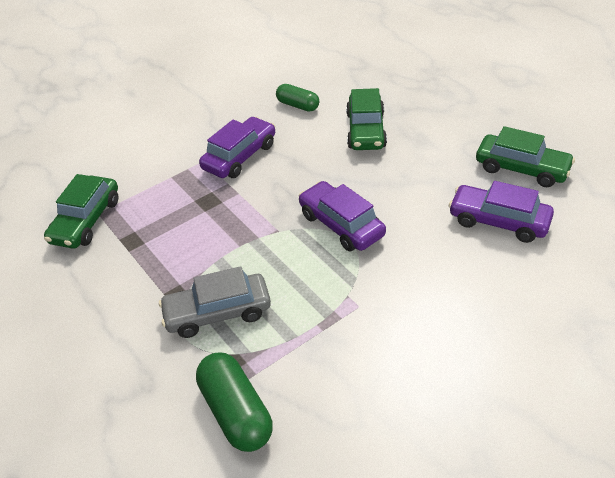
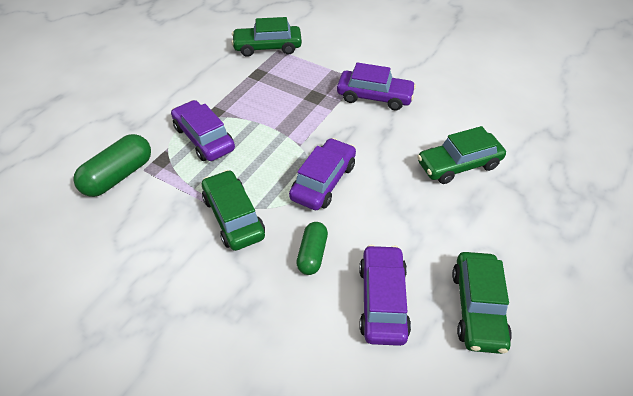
camera: 65 degrees right, 5 degrees up
(217, 313) = (204, 138): grey car -> purple car
(298, 105) = (463, 110): green capsule -> green capsule (312, 254)
(357, 307) = (233, 217): none -> green car

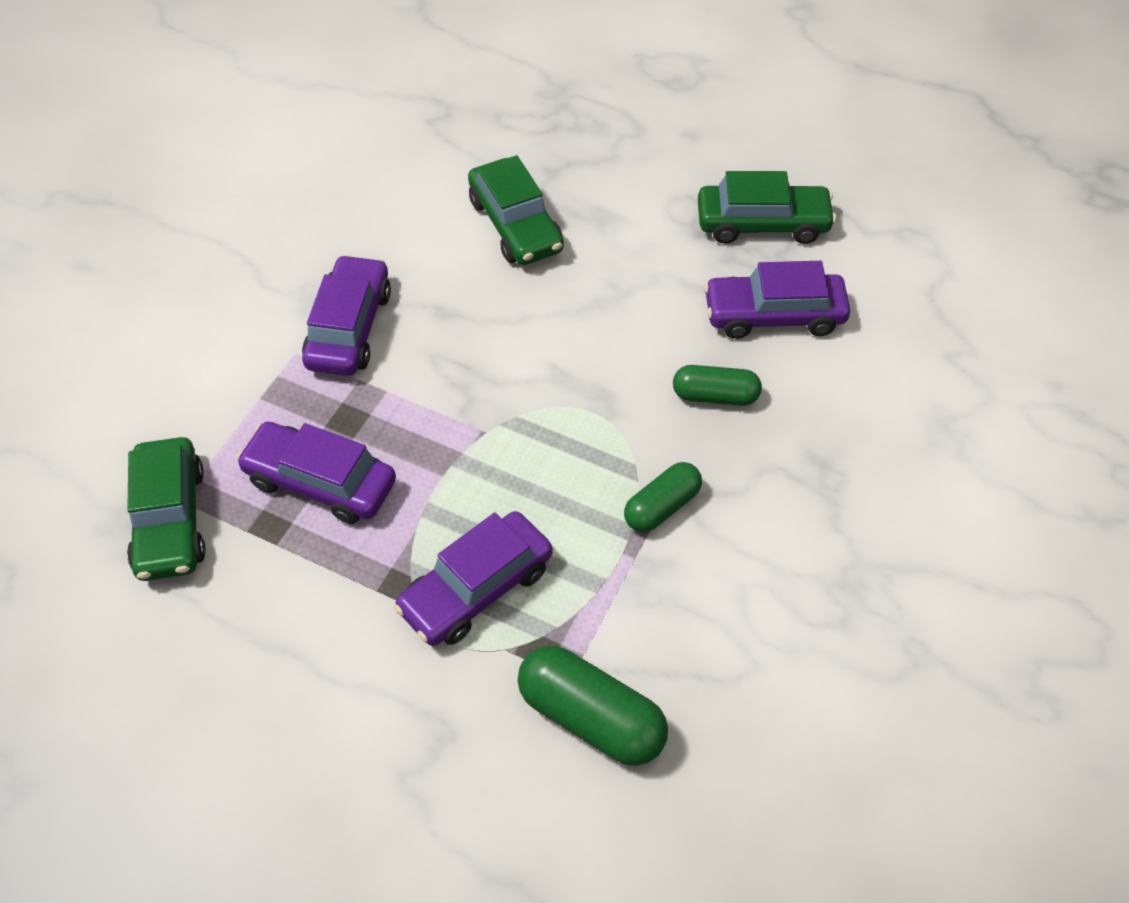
camera: 95 degrees left, 5 degrees up
(233, 217) = (662, 507): green car -> green capsule
(323, 181) = (569, 391): purple car -> purple car (320, 482)

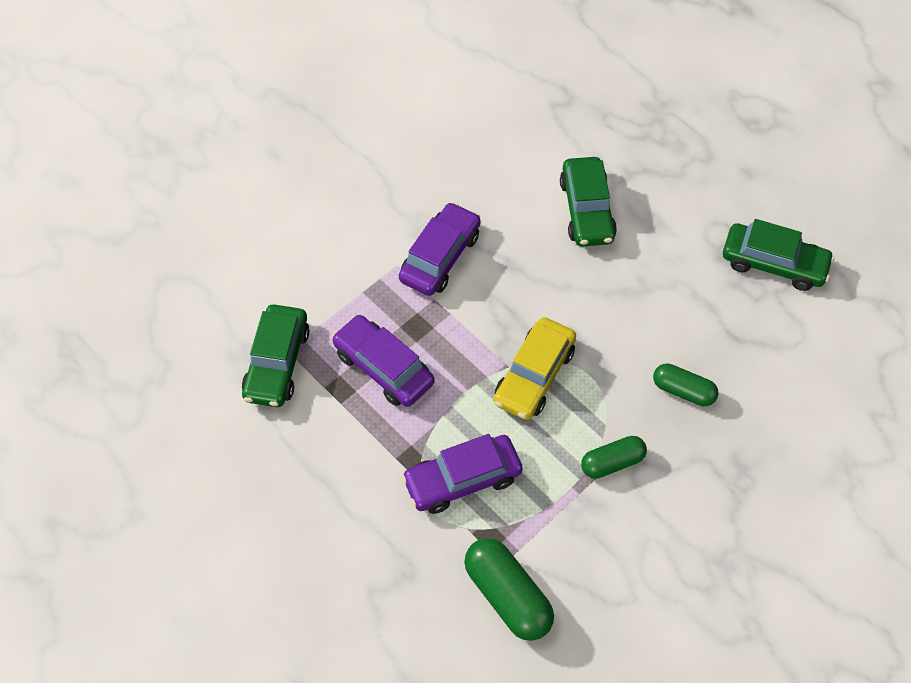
camera: 20 degrees right, 5 degrees up
(522, 433) = (534, 376): none -> yellow car
(774, 315) = (752, 341): purple car -> none

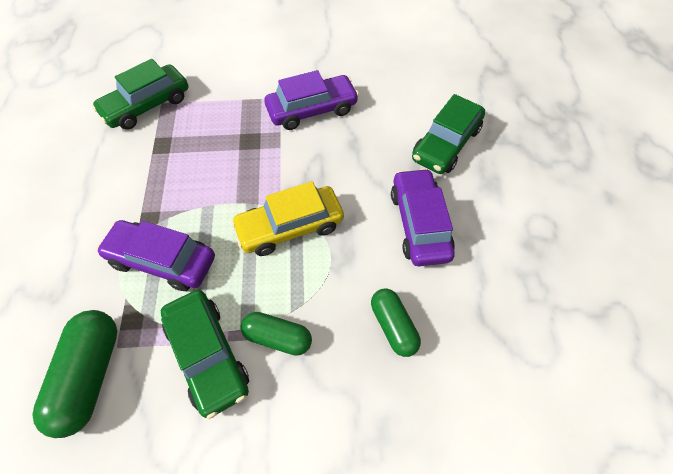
camera: 40 degrees right, 0 degrees up
(383, 368) = (201, 150): purple car -> purple car (419, 224)
(773, 264) = (573, 282): green car -> green car (208, 355)

